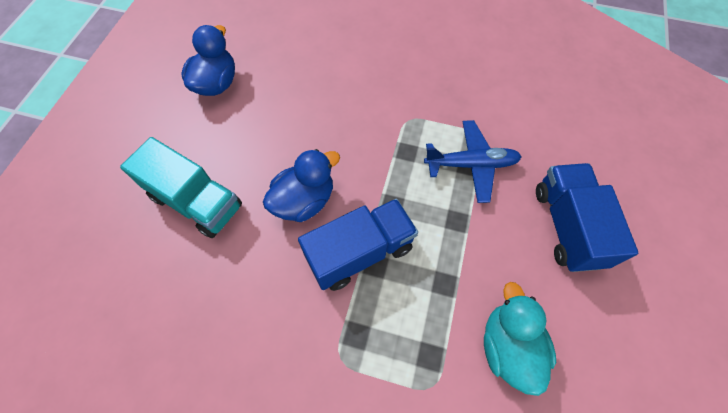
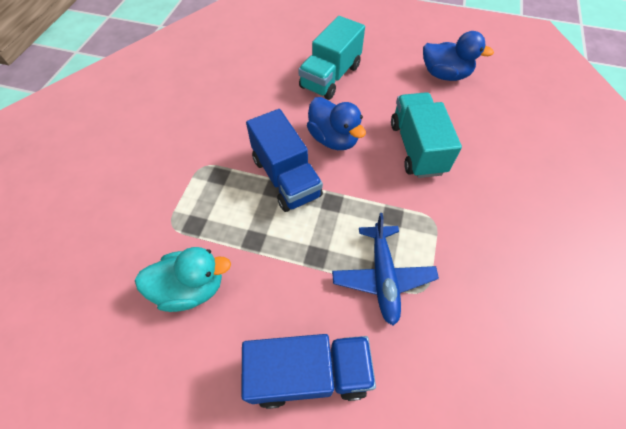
camera: 90 degrees right, 5 degrees down
(322, 122) = (417, 148): none -> turquoise truck

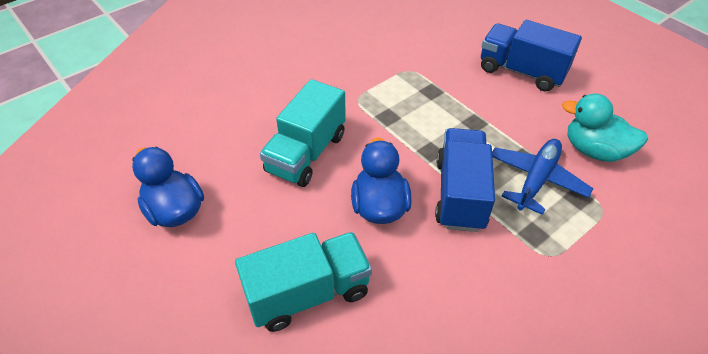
camera: 145 degrees left, 10 degrees down
(382, 277) = (432, 89): blue plane -> blue plane (536, 180)

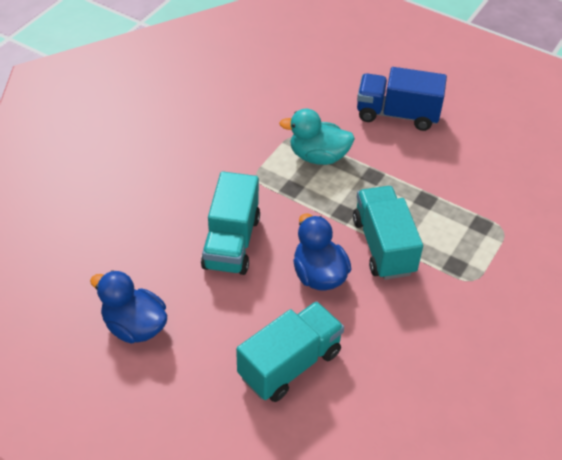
camera: 20 degrees left, 0 degrees up
(460, 194) = (383, 246): blue truck -> turquoise truck
(536, 180) = (443, 217): blue plane -> none
(594, 150) = (482, 179): turquoise duck -> turquoise duck (318, 156)

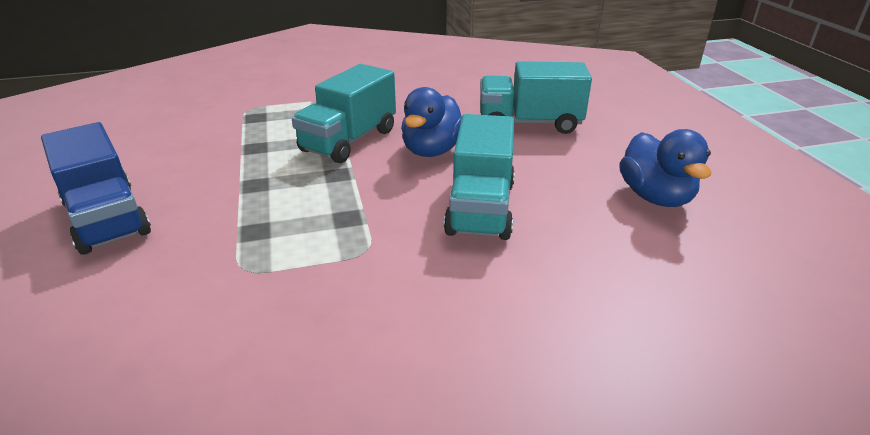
camera: 135 degrees left, 15 degrees down
(231, 242) = (480, 208): turquoise truck -> turquoise truck turned 135 degrees clockwise
(318, 156) = (265, 230): turquoise duck -> none

